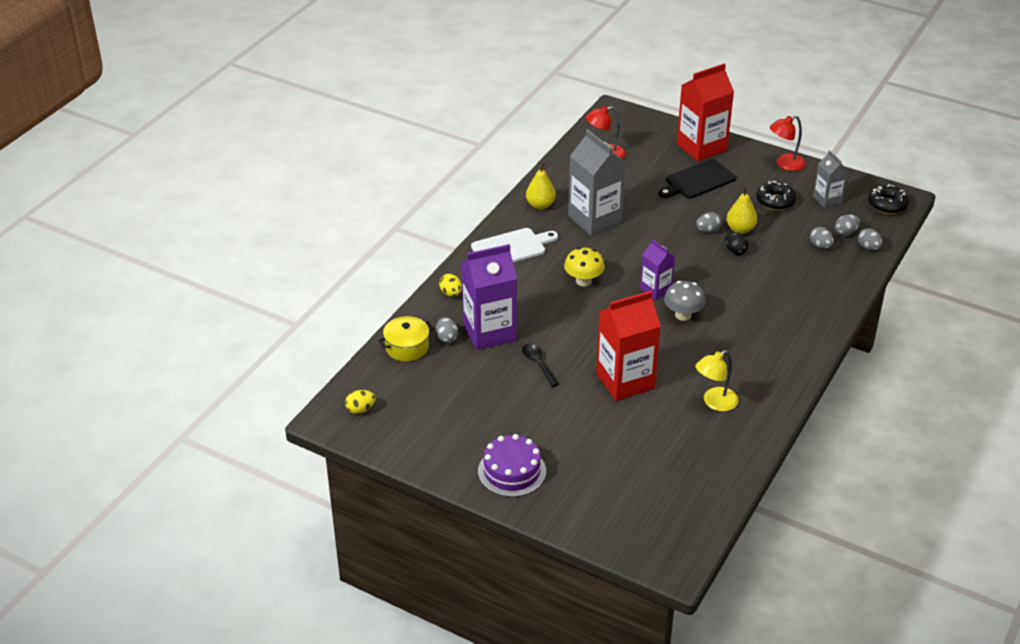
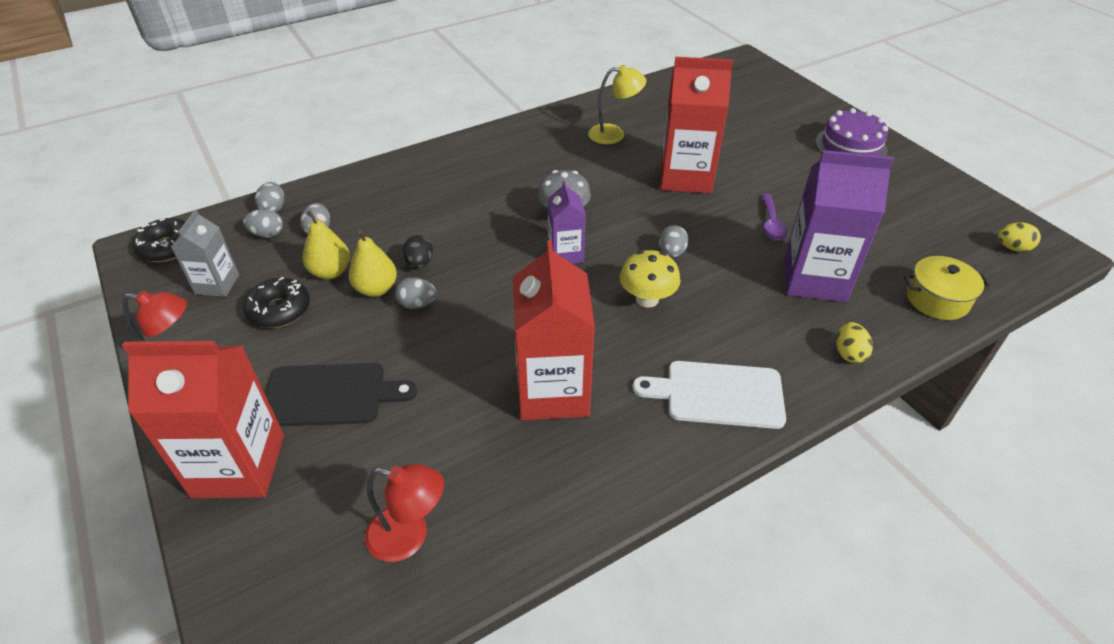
camera: 150 degrees left, 5 degrees up
(447, 338) = (876, 292): grey egg -> grey egg (671, 253)
(538, 364) = (771, 223): black spoon -> purple spoon
(540, 205) = (617, 462): yellow pear -> yellow pear (331, 272)
(594, 219) = (552, 391): grey carton -> red carton

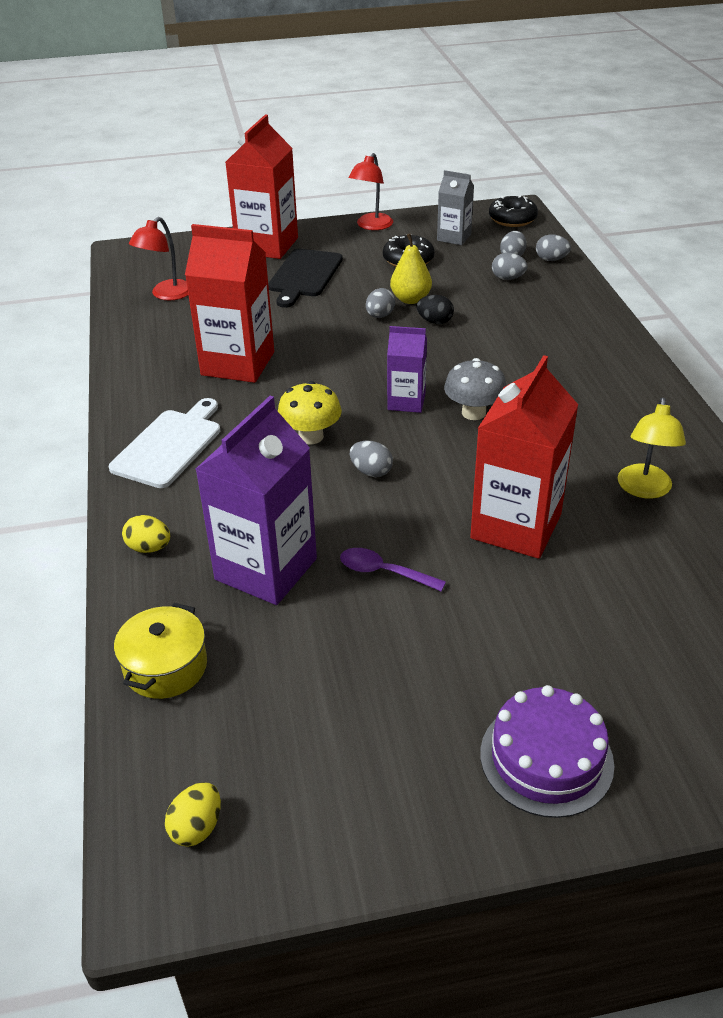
camera: 110 degrees right, 5 degrees down
(331, 272) = (445, 281): yellow pear -> none

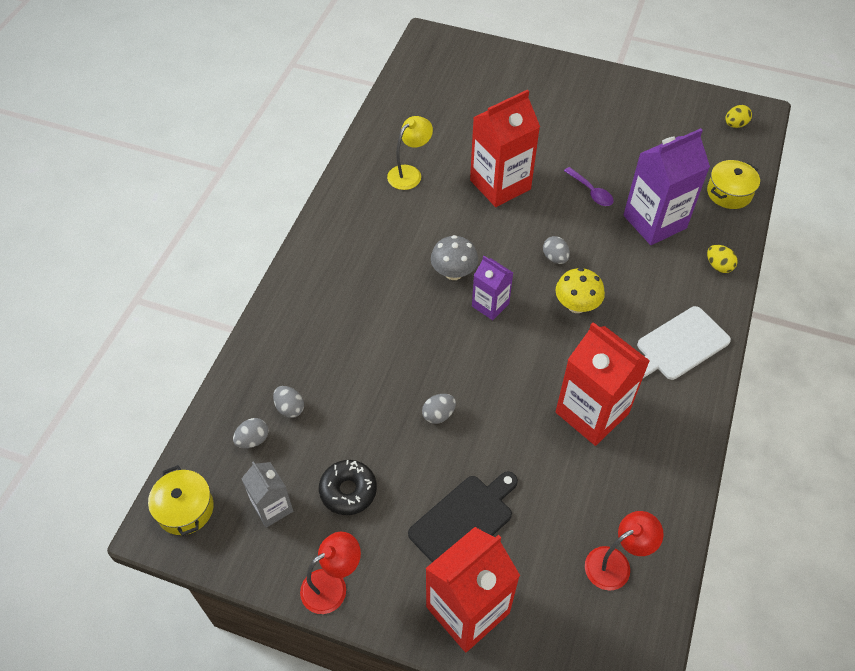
camera: 150 degrees left, 15 degrees up
(410, 299) = (396, 424): yellow pear -> none
(435, 321) = (400, 382): black egg -> none
(512, 219) = (185, 509): black donut -> yellow pot
(546, 758) = (577, 89): purple cake -> none
(551, 259) = (226, 415): grey egg -> none

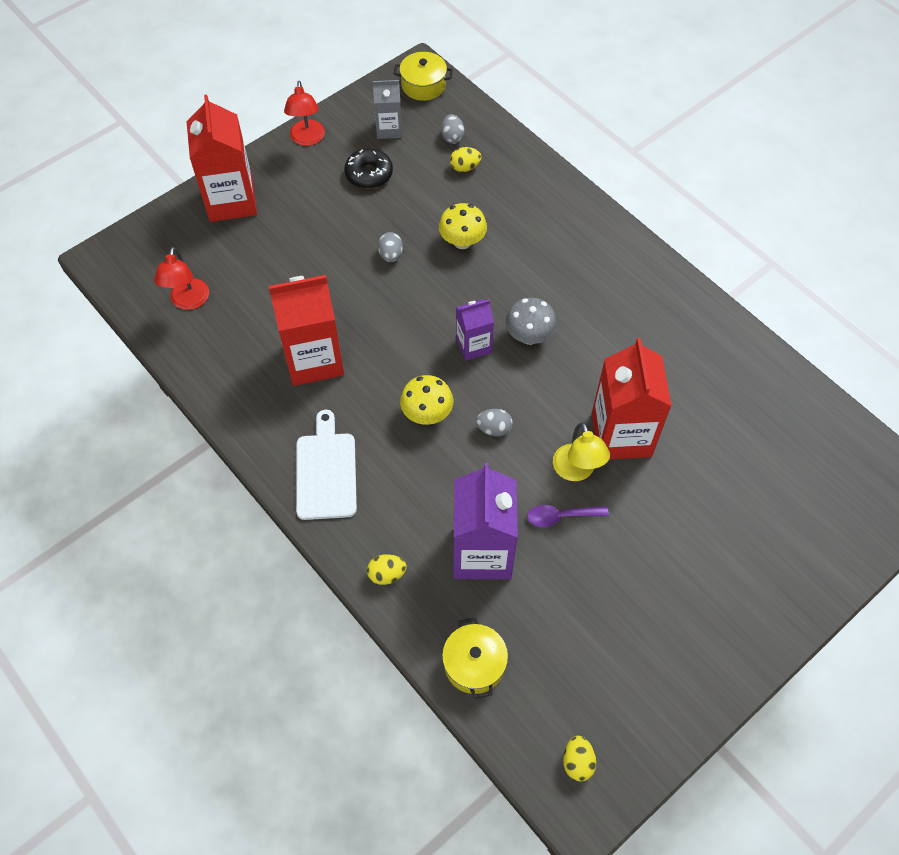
camera: 120 degrees right, 5 degrees up
(290, 408) = (465, 167): grey egg -> yellow egg
(385, 365) = (462, 241): none -> yellow mushroom
(409, 173) = (683, 362): yellow lamp -> yellow lamp (577, 471)
(464, 521) = (293, 229): black cutting board -> none

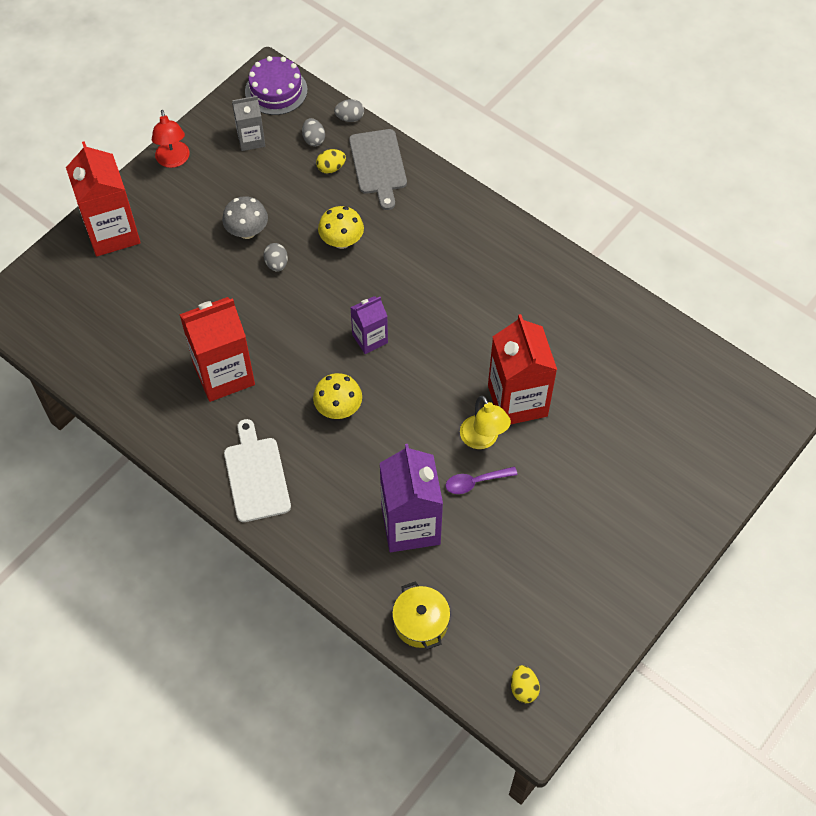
camera: 10 degrees left, 0 degrees up
(188, 301) = (93, 337): red lamp -> none
(369, 174) = (240, 187): black donut -> none
(387, 574) = (329, 558): yellow egg -> none
(423, 85) = (276, 90): yellow pot -> purple cake
(494, 429) = (402, 413): grey egg -> grey egg (350, 118)
(514, 171) = (378, 165): none -> grey cutting board
(529, 336) = (419, 322): grey mushroom -> grey mushroom (247, 231)

